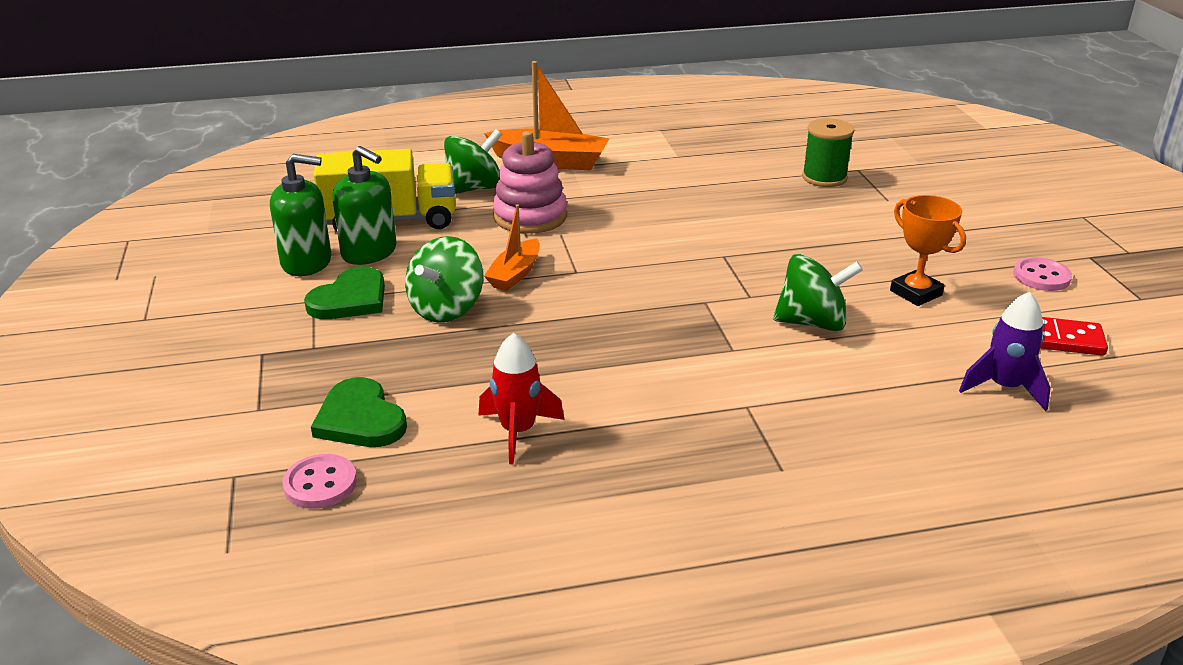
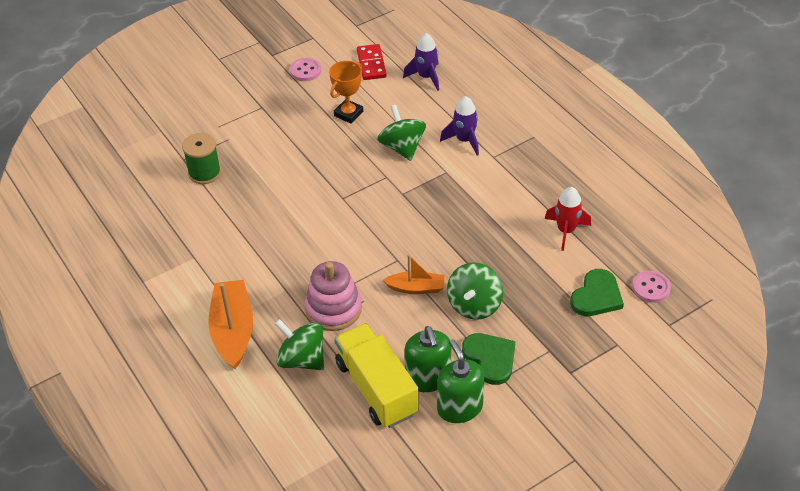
camera: 110 degrees left, 15 degrees up
(350, 299) = (490, 358): green heart -> green heart turned 45 degrees clockwise
(369, 252) = (428, 378): green soap dispenser -> green soap dispenser turned 150 degrees clockwise
(446, 309) = (474, 305): green spinning top -> green spinning top turned 105 degrees clockwise
(804, 386) = (464, 140): none -> purple rocket

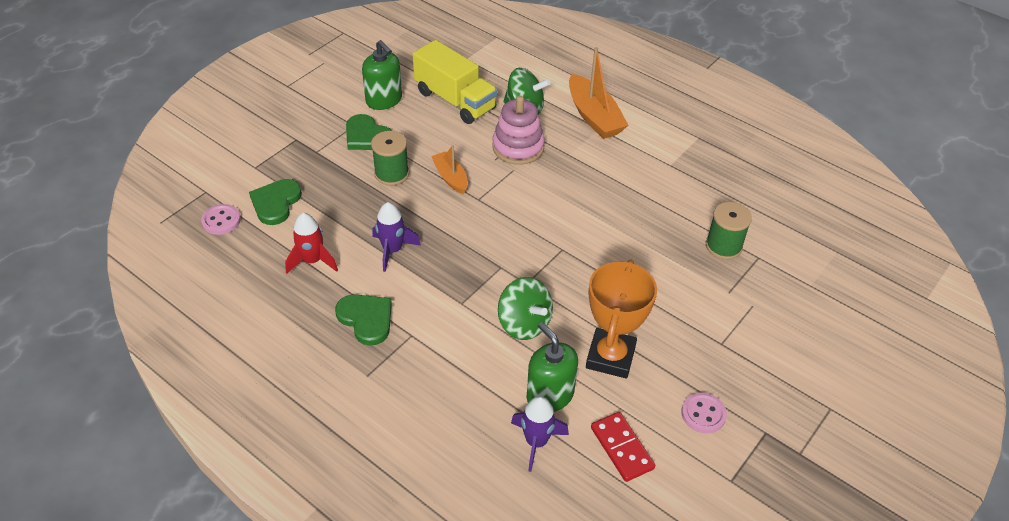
camera: 160 degrees right, 0 degrees up
(348, 114) = (610, 357): orange trophy -> orange trophy, size x1.51
(416, 288) = (450, 178): orange boat -> orange boat turned 75 degrees clockwise
(428, 378) = (416, 114): green soap dispenser -> green soap dispenser (550, 395)
(464, 140) = (453, 350): purple rocket -> purple rocket (392, 250)
(474, 305) = (392, 174): green spinning top -> green spool
(527, 174) = (366, 319): none -> green heart

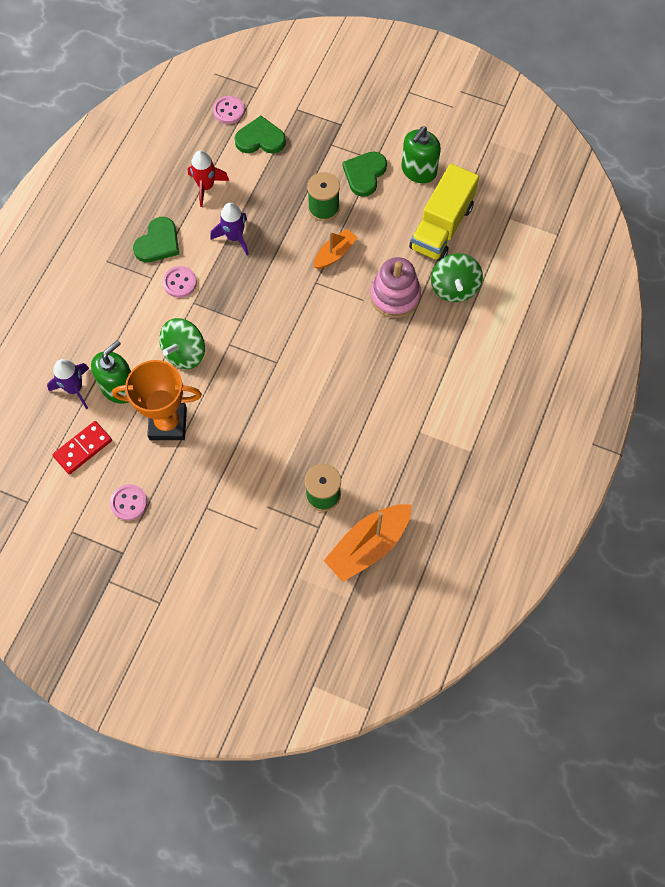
camera: 75 degrees right, 20 degrees up
(430, 310) = (180, 283): none -> pink button
(594, 116) = (465, 350): orange boat -> orange boat (368, 546)

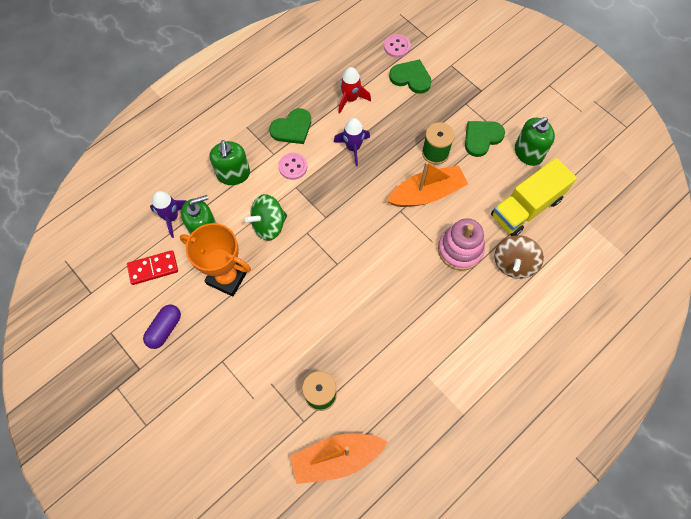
camera: 25 degrees right, 0 degrees up
(119, 316) = (233, 174): none -> green soap dispenser
(129, 503) = (165, 329): pink button -> purple capsule
(335, 254) = (427, 193): orange boat -> orange boat, size x1.69
(454, 288) = (514, 263): green spinning top -> brown spinning top

